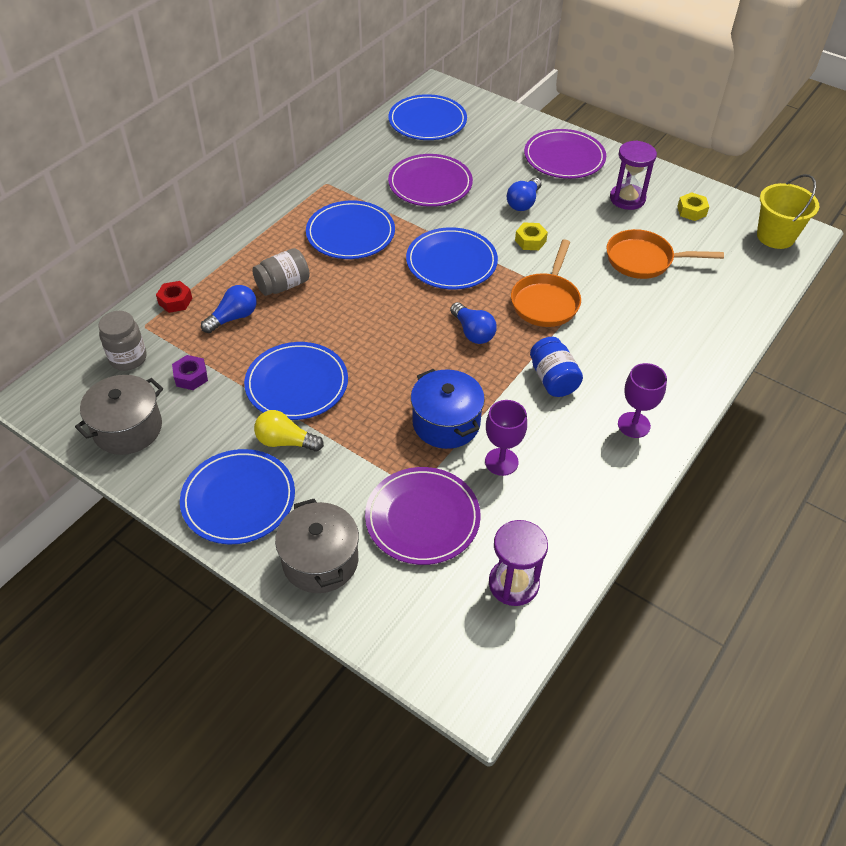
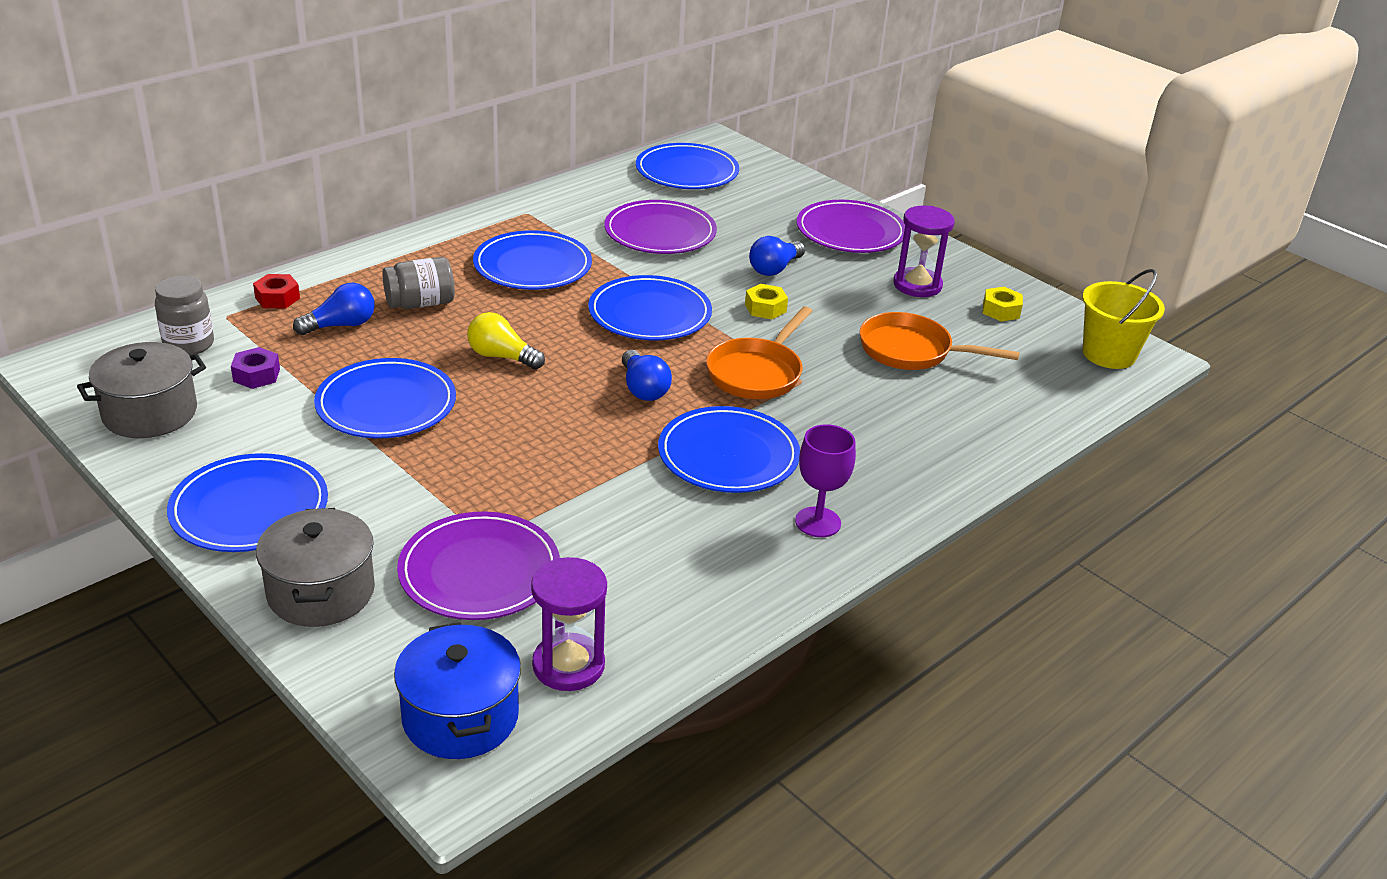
camera: 10 degrees right, 15 degrees down
(285, 442) = (341, 460): yellow light bulb -> yellow light bulb (502, 357)
(446, 423) = (561, 476): blue pot -> blue pot (460, 717)
(501, 462) = (616, 530): purple goblet -> none
(553, 379) = (728, 455): blue jar -> blue plate

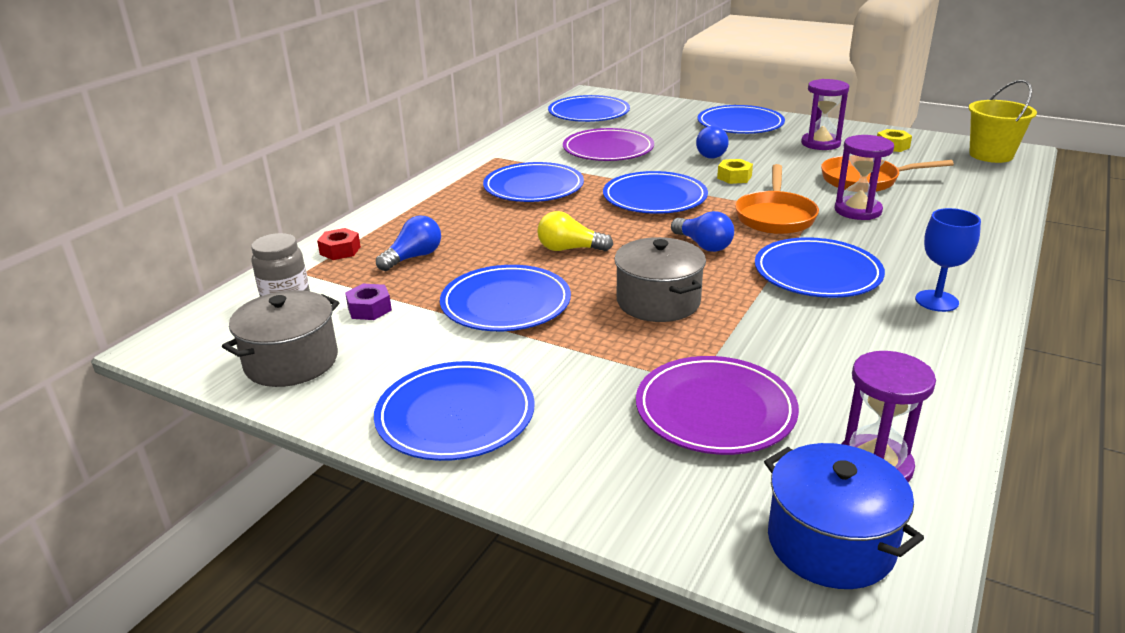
camera: 15 degrees left, 5 degrees down
(321, 592) = (589, 469): grey pot -> grey pot (658, 302)
(420, 303) = (467, 229): grey jar -> none
(818, 522) = (936, 301): purple goblet -> blue goblet
(850, 232) = (740, 124): purple plate -> blue plate
(858, 390) = (857, 211): none -> purple hourglass

